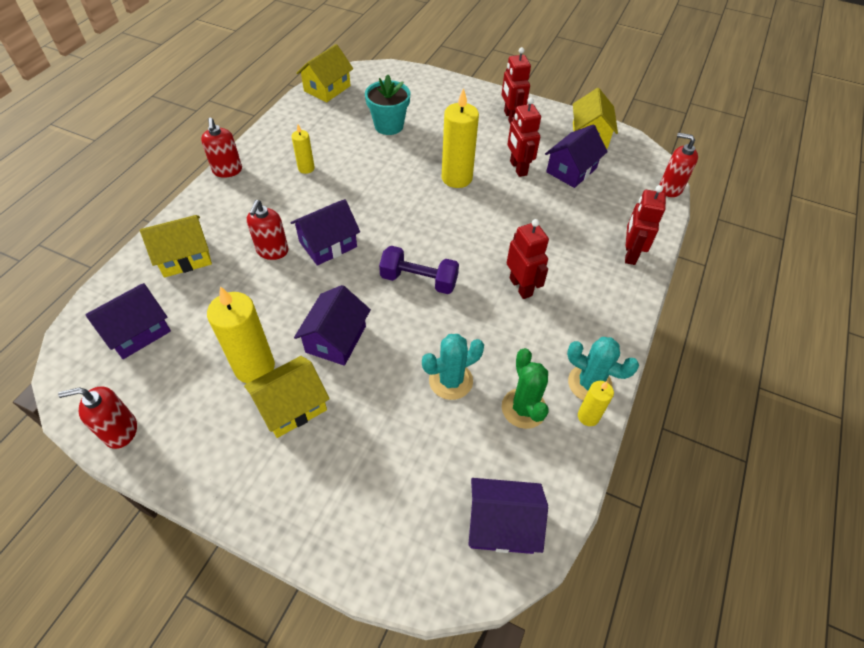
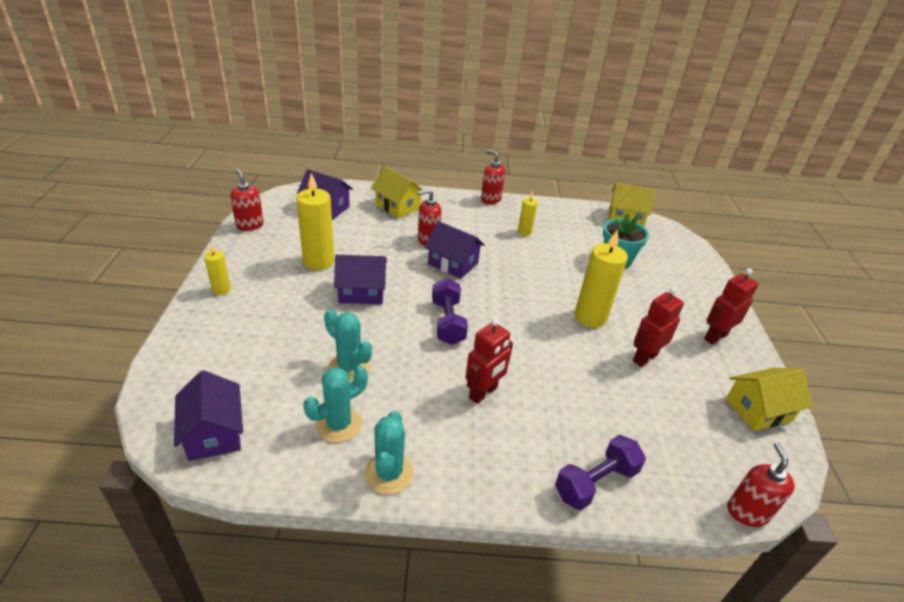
camera: 65 degrees right, 15 degrees down
(227, 170) = (490, 199): red soap dispenser -> red soap dispenser turned 75 degrees clockwise
(291, 406) = (292, 287): yellow house -> none
(524, 408) = (338, 424): green cactus -> turquoise cactus
(571, 170) = (683, 403): purple house -> none
(588, 416) = (347, 479): yellow candle -> yellow candle (221, 290)
(630, 254) = (595, 482): red robot -> purple dumbbell

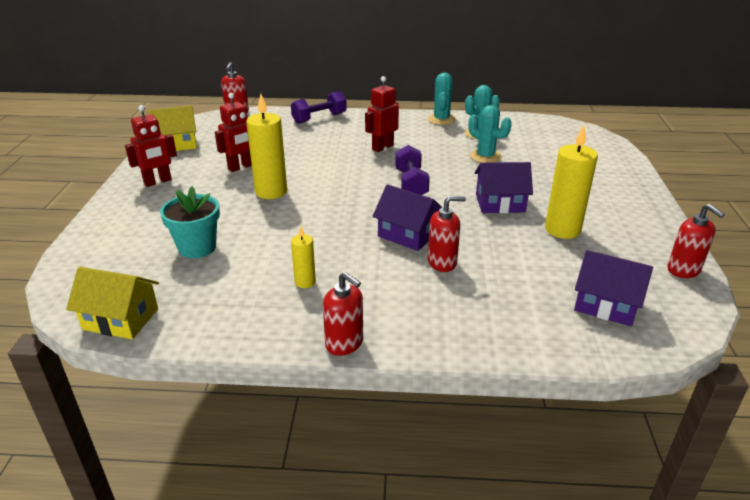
camera: 175 degrees left, 5 degrees down
(214, 433) = (553, 130): purple house -> none
(221, 290) = (635, 200): yellow candle -> none
(397, 206) = (500, 316): yellow house -> none

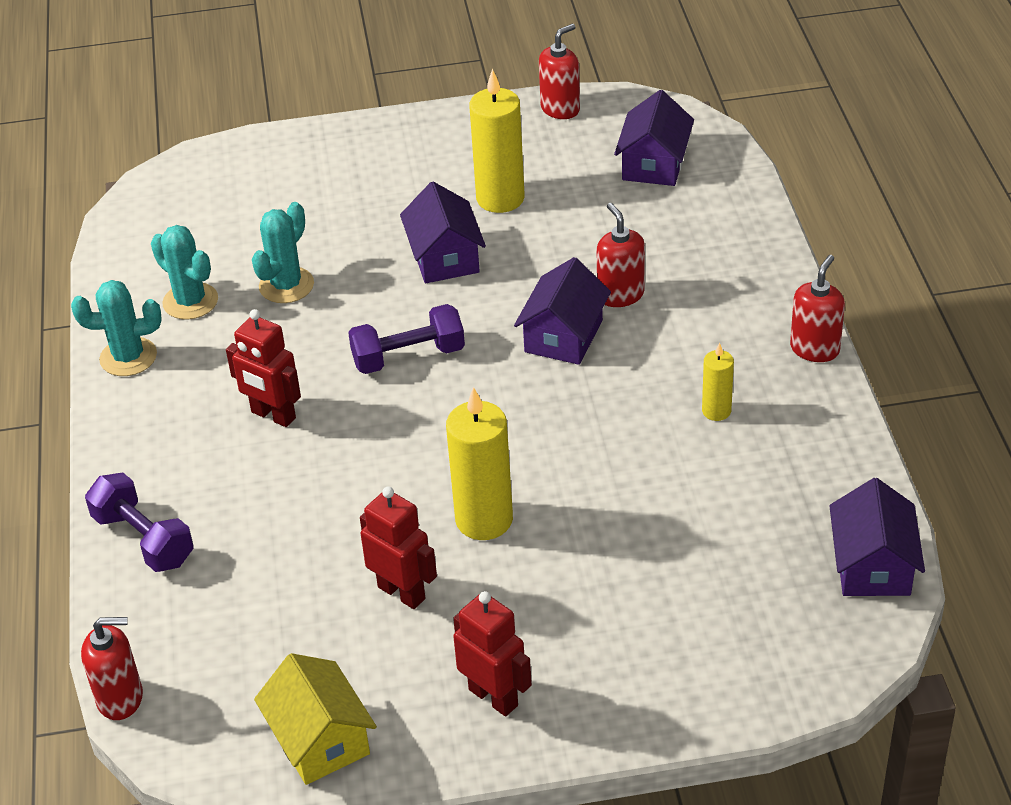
camera: 100 degrees left, 10 degrees up
(121, 319) = (872, 565): yellow house -> purple house
(197, 247) = (683, 552): turquoise flower pot -> none

